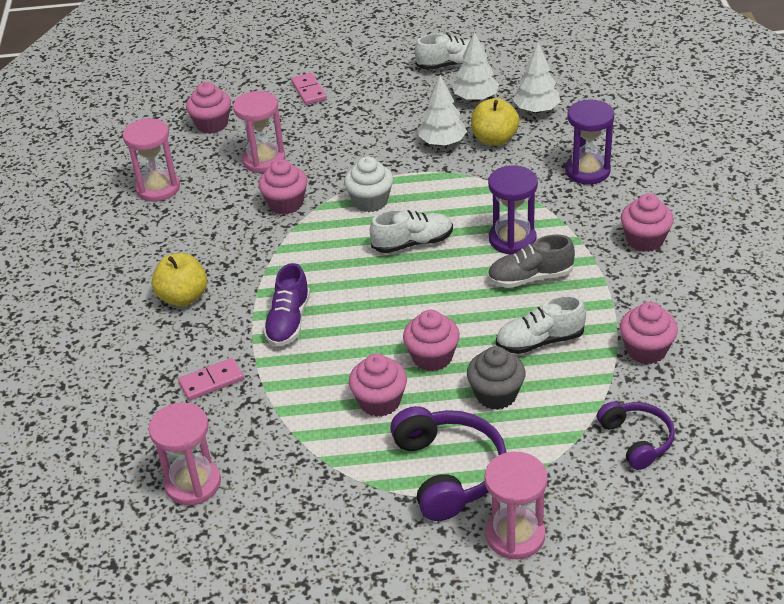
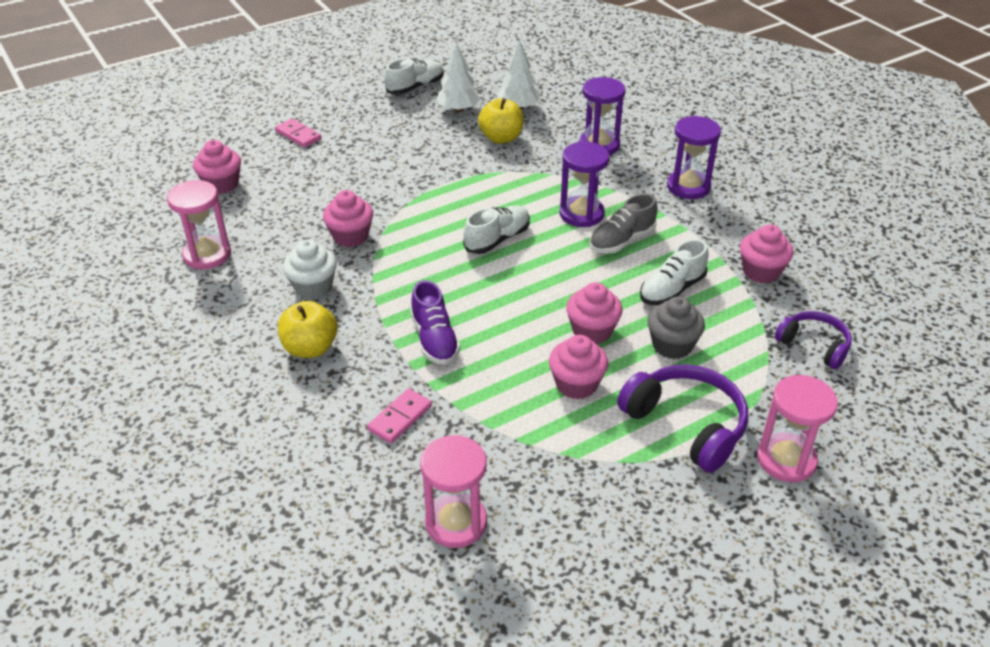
camera: 30 degrees left, 0 degrees up
(264, 160) = (299, 204): pink hourglass -> none
(370, 201) = (430, 214): white cupcake -> white cupcake (313, 287)
(442, 143) = (457, 151): white tree -> none
(644, 240) = (688, 187): pink cupcake -> purple hourglass

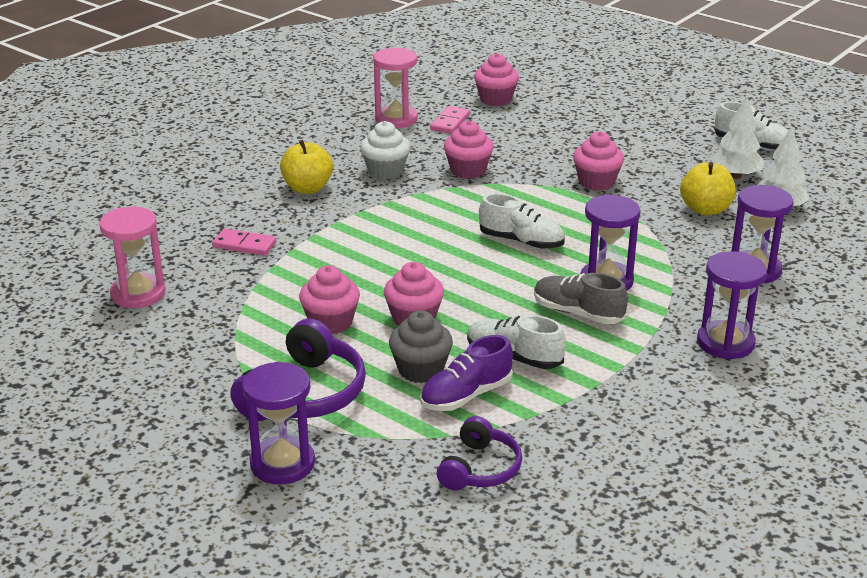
camera: 70 degrees right, 10 degrees down
(298, 135) = (603, 111): pink domino -> pink domino (450, 122)
(434, 339) = (351, 240): purple shoe -> purple shoe (466, 395)
(761, 271) = (593, 416): pink cupcake -> pink cupcake (596, 182)
(786, 460) = (282, 463): pink hourglass -> purple hourglass

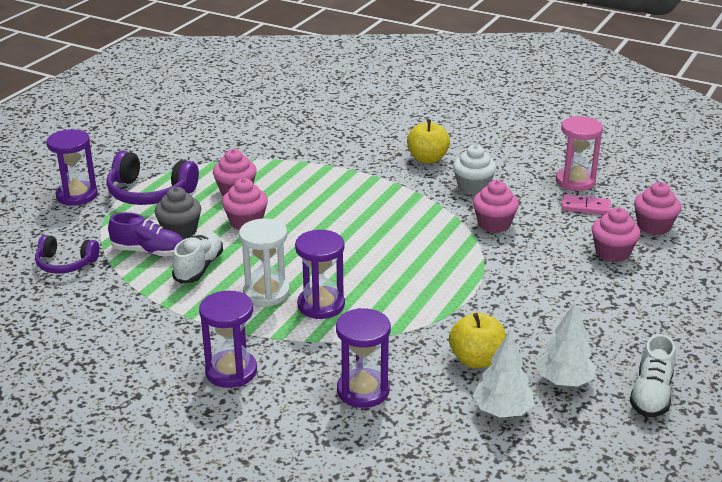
camera: 80 degrees right, 0 degrees up
(138, 294) = (260, 124): pink hourglass -> none
(244, 245) = (332, 148): pink domino -> none
(466, 395) = (149, 251): purple shoe -> purple shoe turned 150 degrees clockwise
(521, 241) = (375, 259): white shoe -> none
(578, 313) = (266, 293): grey shoe -> white hourglass
(596, 182) = (505, 292): pink cupcake -> pink cupcake (612, 253)

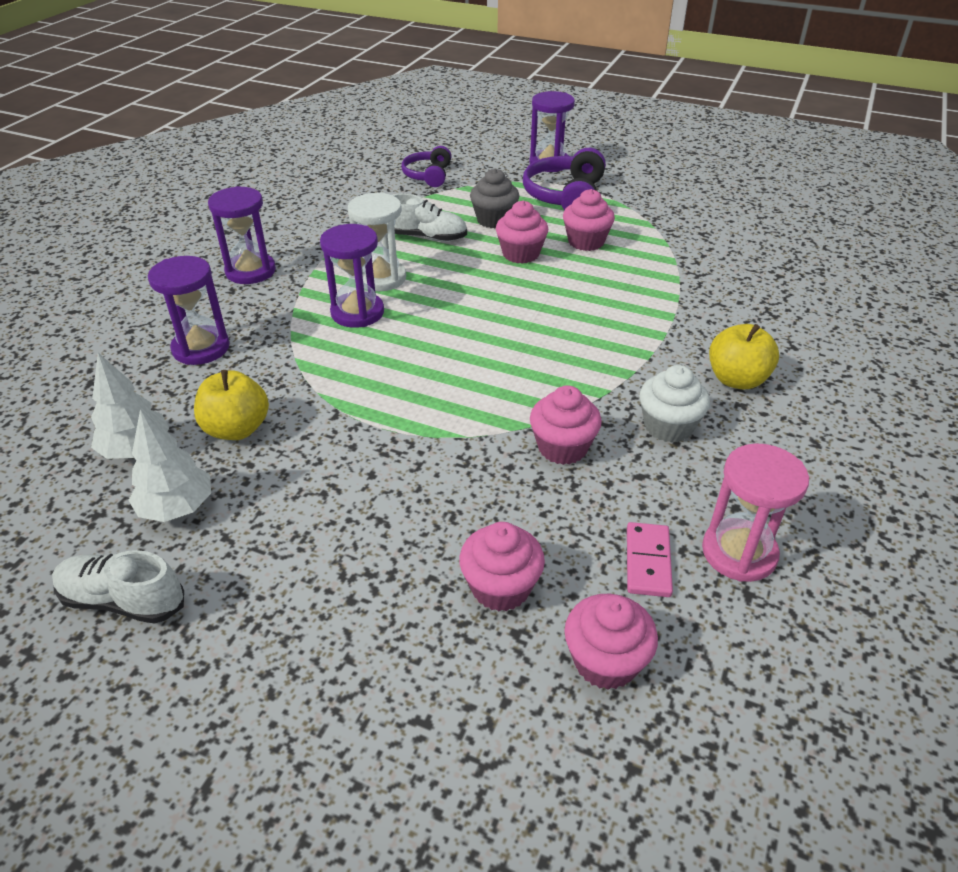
camera: 85 degrees right, 10 degrees up
(149, 251) = (453, 209): purple shoe -> none

